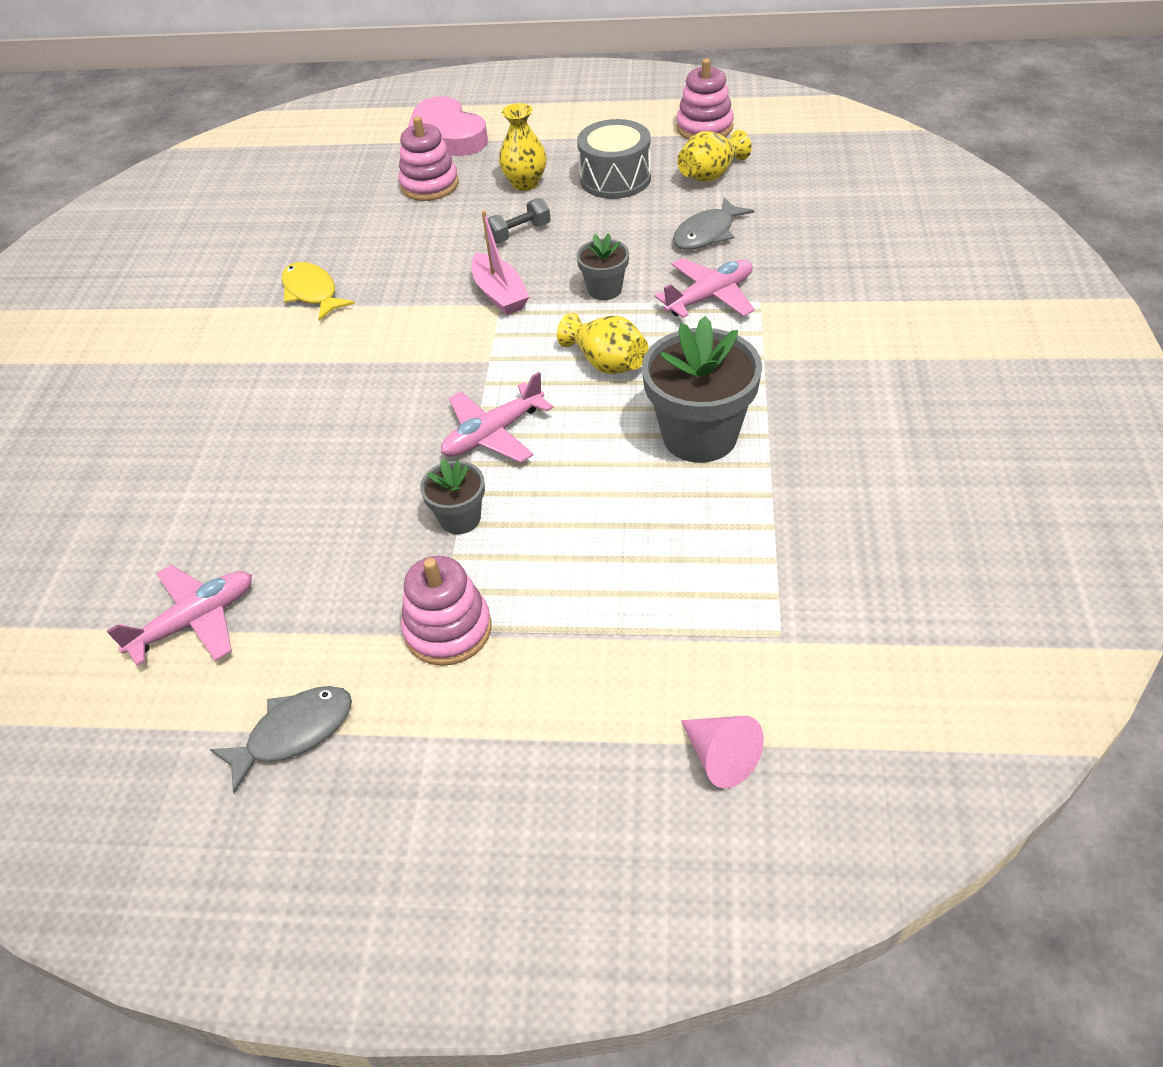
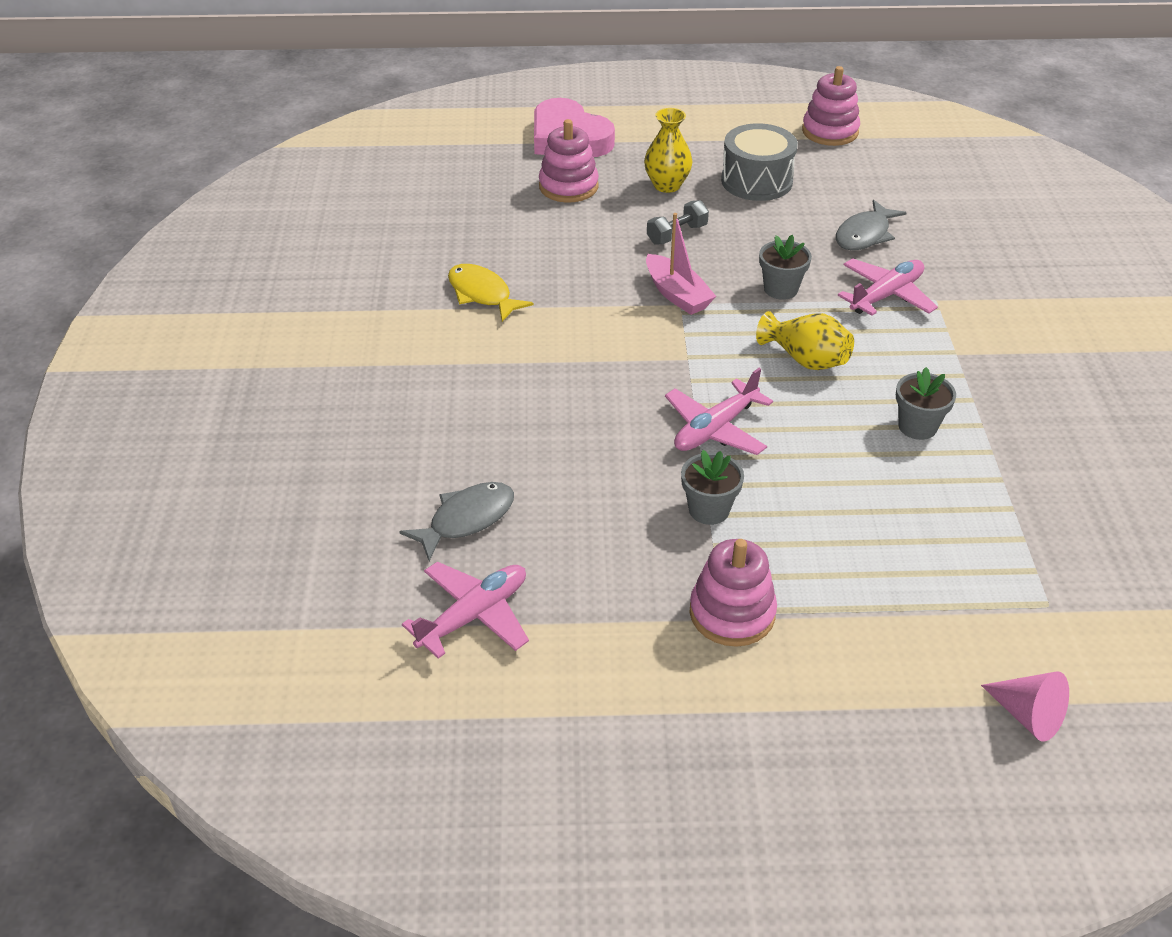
camera: 10 degrees left, 5 degrees down
(294, 733) = (612, 715): grey fish -> grey fish (466, 519)
(699, 436) = (917, 426): grey flower pot -> grey flower pot, size x0.53
(711, 175) = (850, 178): yellow vase -> none

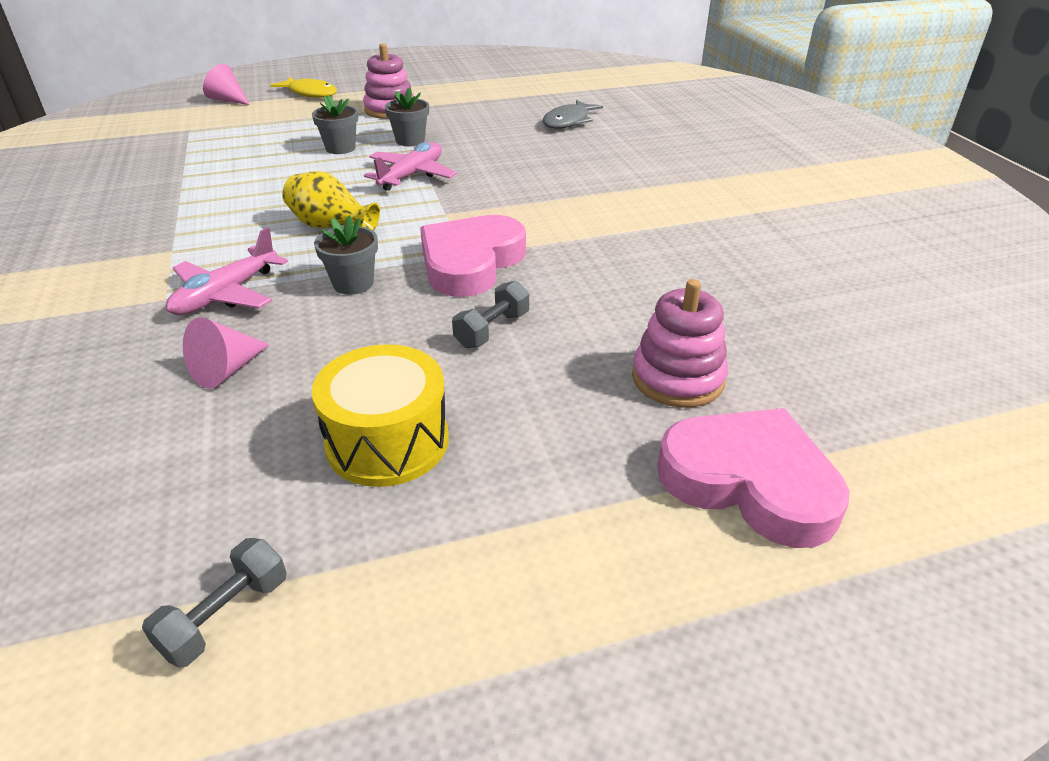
camera: 165 degrees right, 5 degrees down
(473, 615) = (537, 96): pink plane -> none
(482, 294) = (673, 235): yellow fish -> yellow fish (310, 93)
(667, 185) = (532, 406): yellow vase -> none
(677, 294) = (471, 262): pink boat -> pink heart
(756, 181) = (387, 441): grey drum -> yellow drum
(830, 131) = (225, 616): pink stacking toy -> grey dumbbell
(864, 235) = (227, 370): grey fish -> pink cone
(917, 426) = (239, 195): grey flower pot -> grey flower pot (340, 148)

